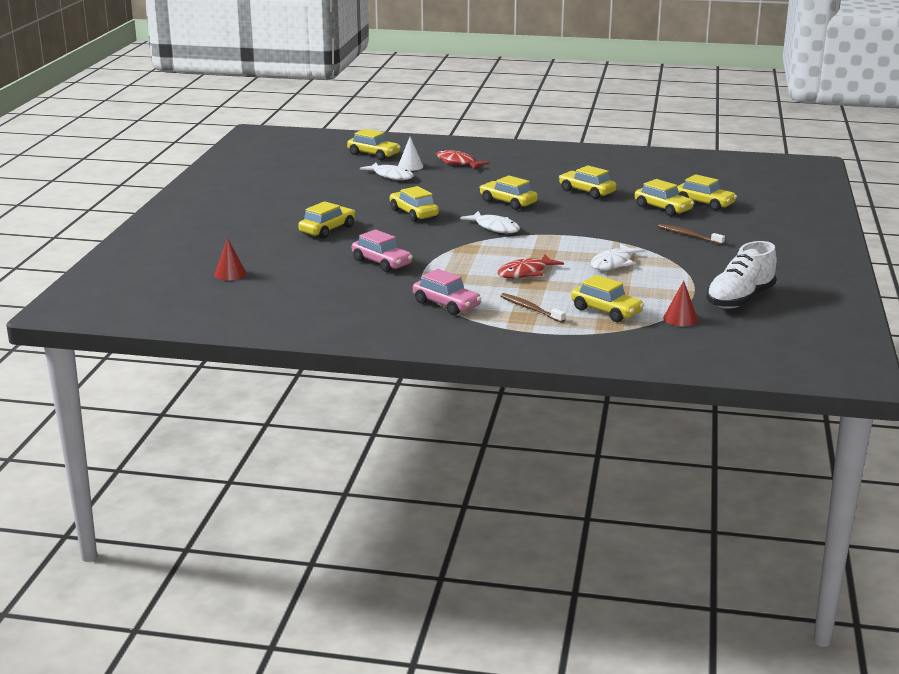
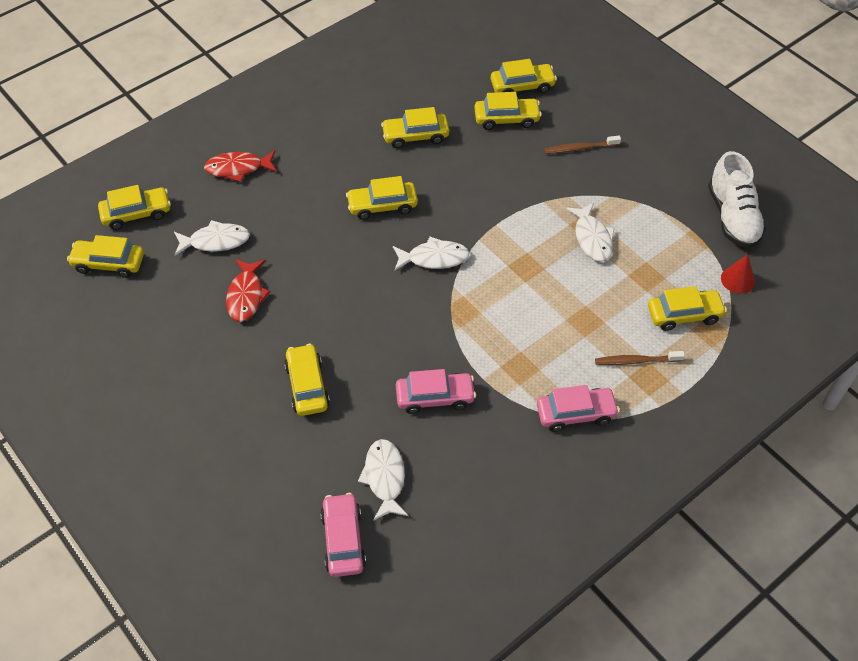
camera: 50 degrees left, 30 degrees up
(230, 274) = (343, 540): red cone -> pink car
(294, 269) = (384, 477): none -> white fish
(410, 166) = (205, 209): white cone -> none
(413, 213) = (336, 291): yellow car -> yellow car (109, 263)
(525, 273) = (557, 310): red fish -> red fish (246, 296)

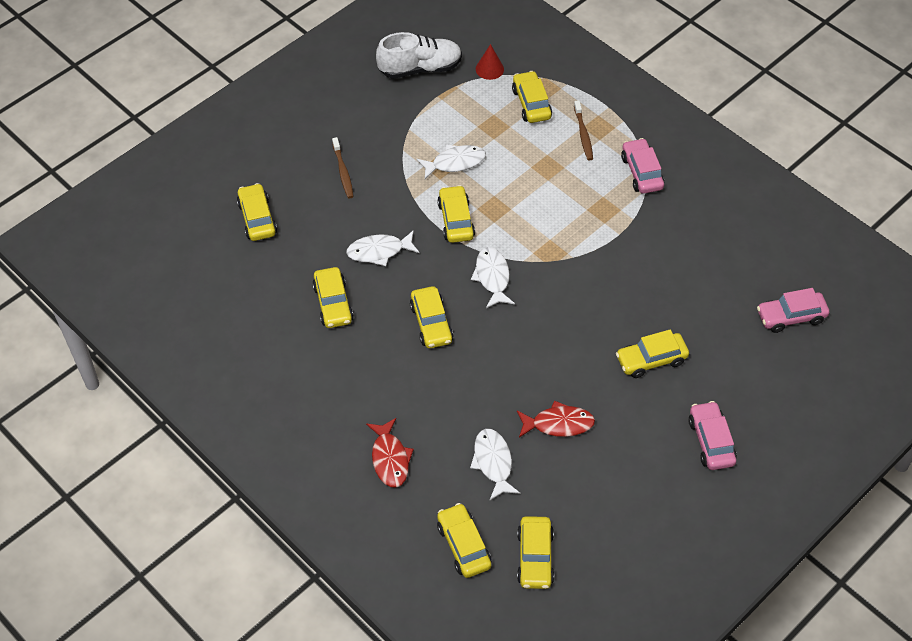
camera: 95 degrees left, 0 degrees up
(384, 477) = (729, 294): white fish -> white fish (379, 251)
(435, 397) = (644, 266): pink car -> pink car (711, 441)
(506, 119) = (305, 229): yellow car -> yellow car (456, 220)

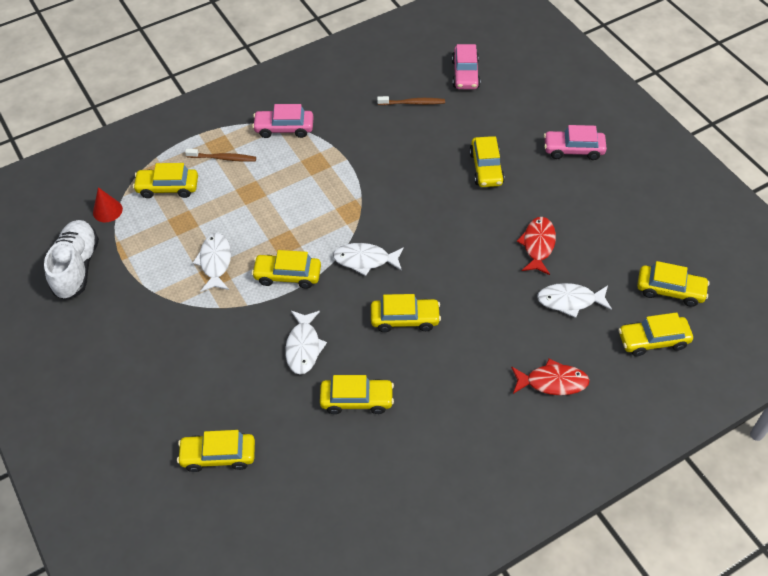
camera: 75 degrees left, 0 degrees up
(343, 172) = (187, 361): brown toothbrush -> brown toothbrush (413, 103)

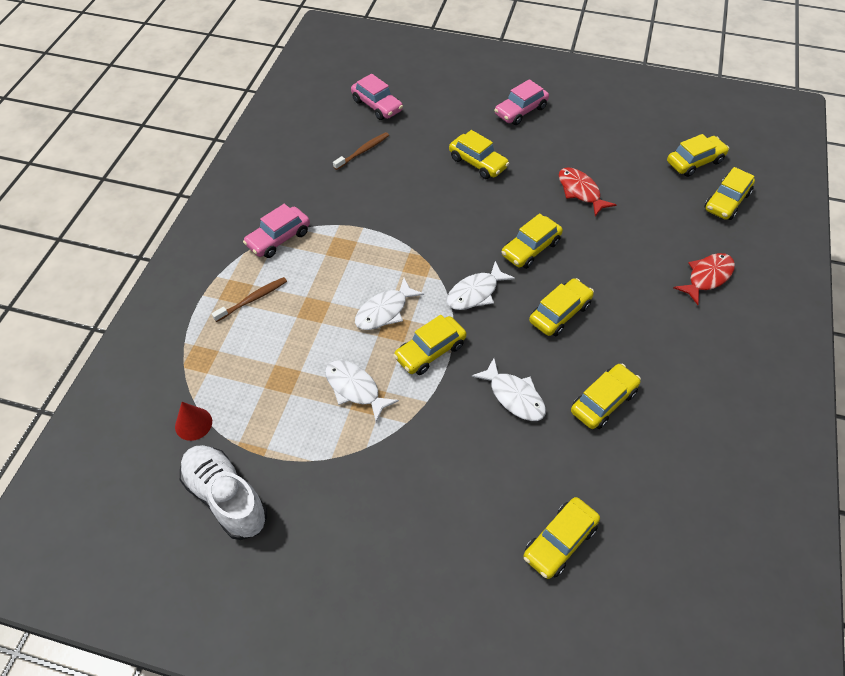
camera: 45 degrees left, 0 degrees up
(168, 188) = (230, 360): yellow car -> yellow car (530, 249)
(570, 301) = (648, 214): white fish -> white fish (384, 311)

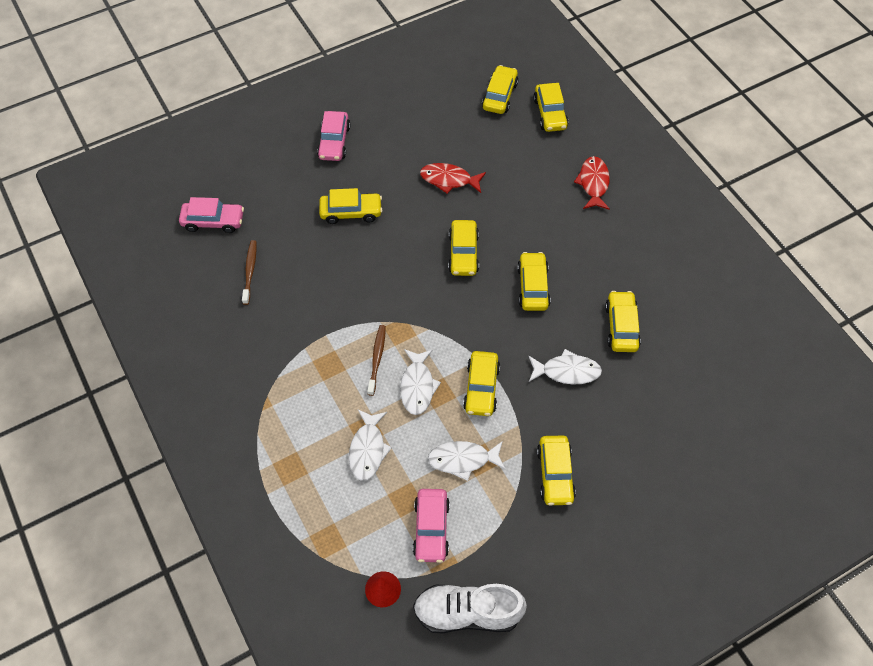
camera: 45 degrees left, 5 degrees up
(253, 299) = (311, 462): brown toothbrush -> brown toothbrush (377, 359)
(278, 238) = (271, 398): pink car -> pink car (431, 529)
(475, 293) = (463, 319): white fish -> white fish (368, 450)
(559, 542) = (689, 440): yellow car -> yellow car (555, 474)

